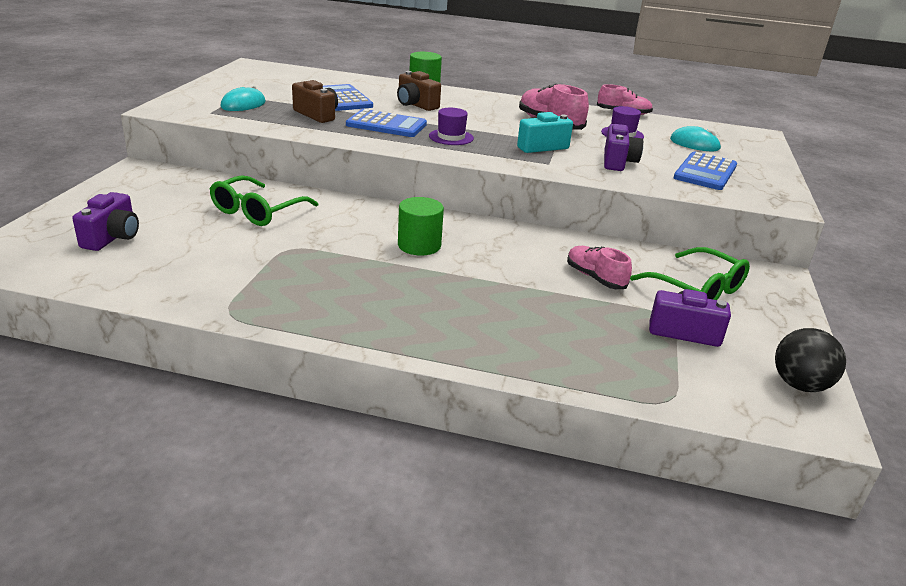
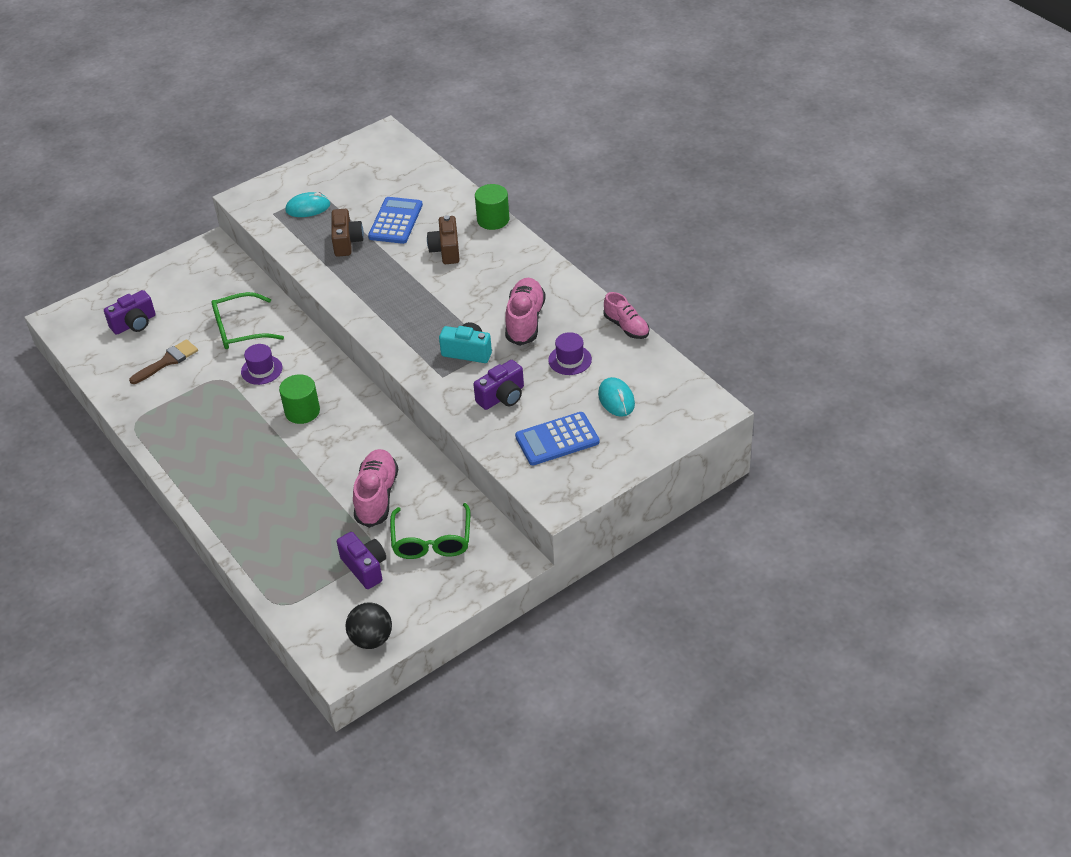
camera: 45 degrees right, 15 degrees up
(201, 253) = (167, 361): none -> brown brush
(386, 125) = (383, 275): blue calculator -> none
(451, 137) = (412, 312): purple hat -> purple hat (261, 370)
(595, 278) = (377, 496): pink shoe -> pink shoe, size x1.52

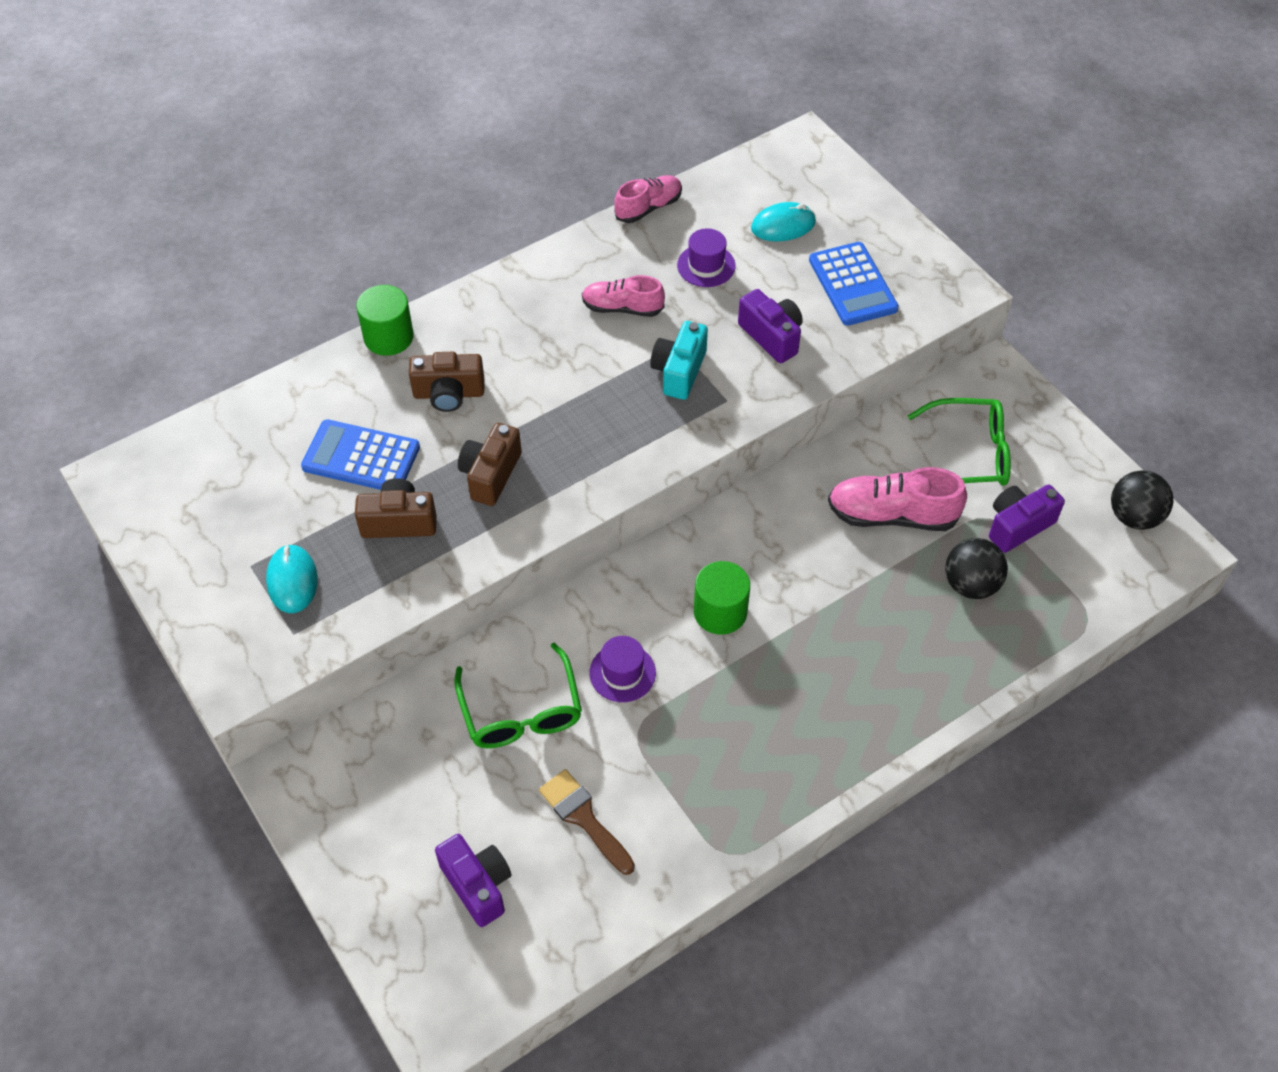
camera: 90 degrees left, 10 degrees up
(315, 539) = (970, 584): none -> black ball
(381, 274) = (490, 475): none -> brown camera
(525, 321) = (622, 308): pink shoe -> pink shoe, size x0.66

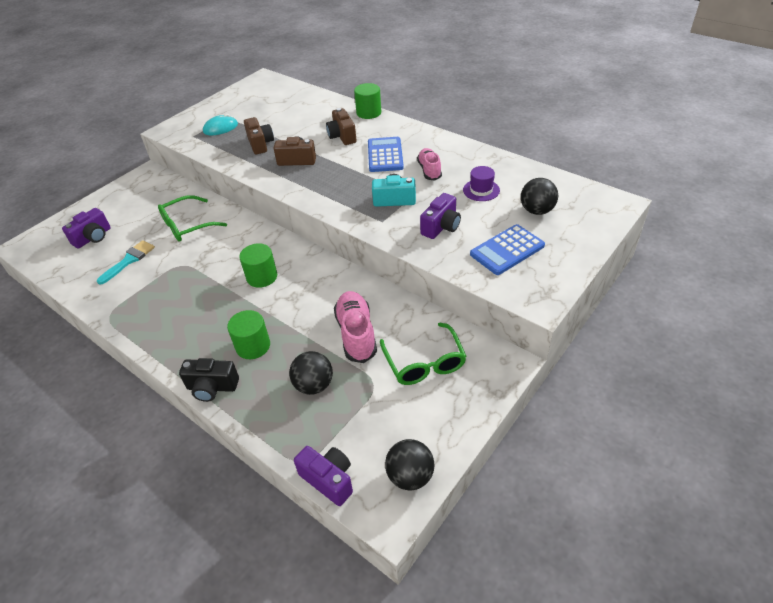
camera: 75 degrees right, 10 degrees down
(361, 457) = (294, 125): blue calculator -> blue calculator (385, 155)
(584, 818) = (129, 260): brown brush -> turquoise brush
(622, 673) = (215, 251): purple hat -> none
(648, 207) = (511, 160): pink shoe -> none
(783, 225) = (536, 211): turquoise mouse -> black ball
(872, 646) = (253, 346): none -> green cylinder
(938, 709) = (212, 387): none -> black camera
(1018, 526) = (373, 402): purple camera -> purple camera (328, 479)

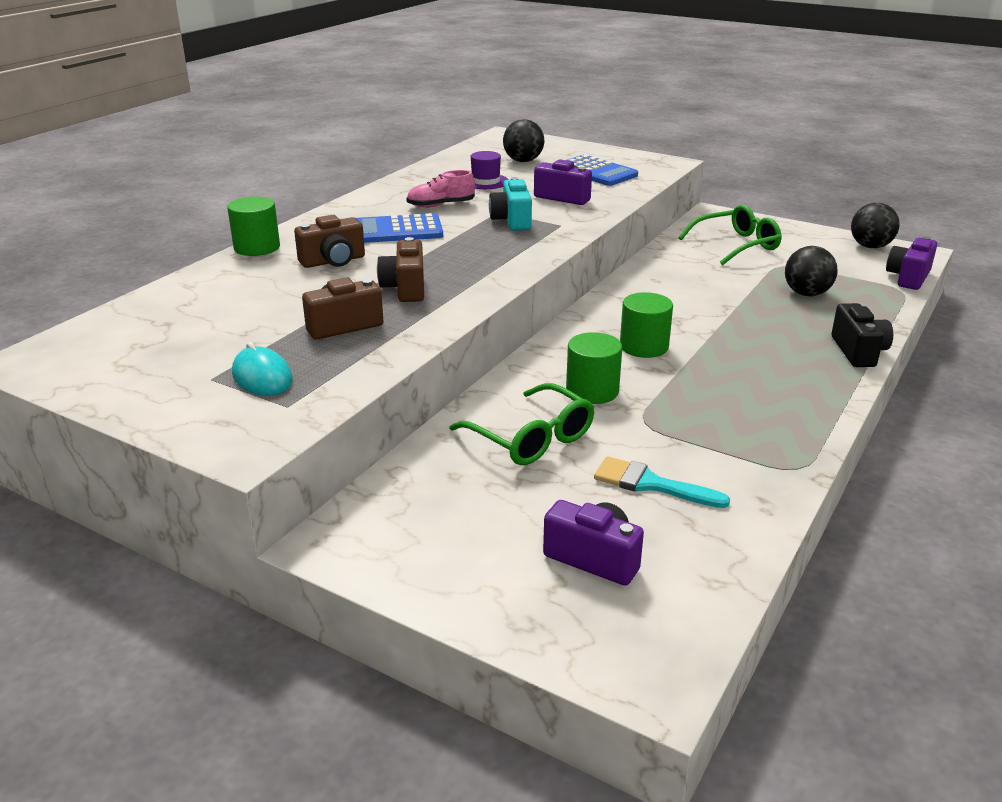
camera: 100 degrees left, 15 degrees down
(253, 346) = (775, 335): green cylinder -> green cylinder (592, 391)
(356, 334) = (717, 278): pink shoe -> none

